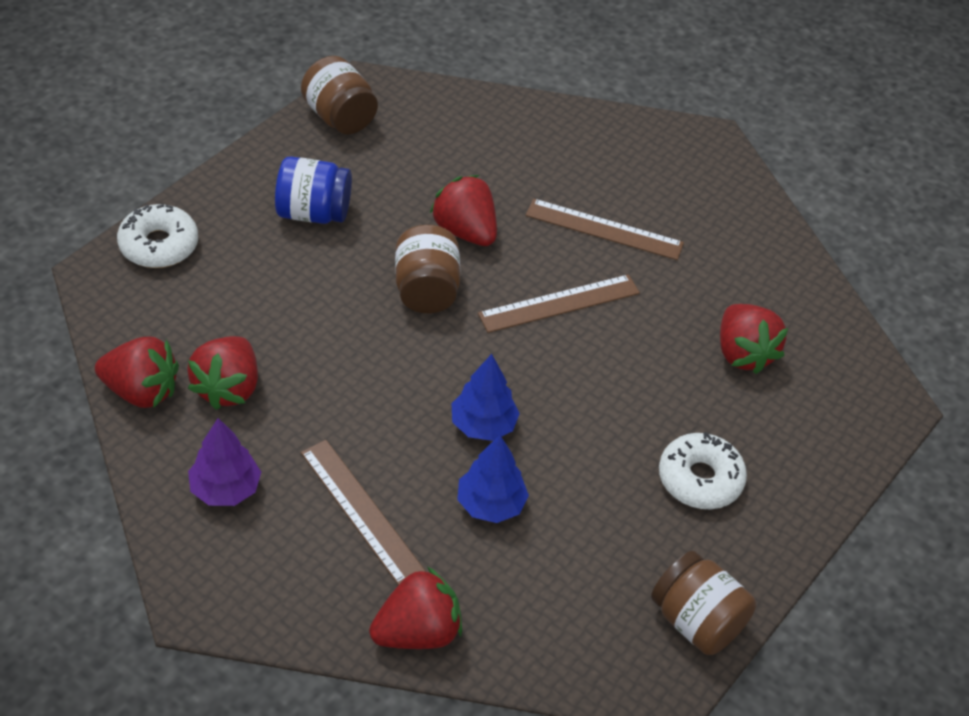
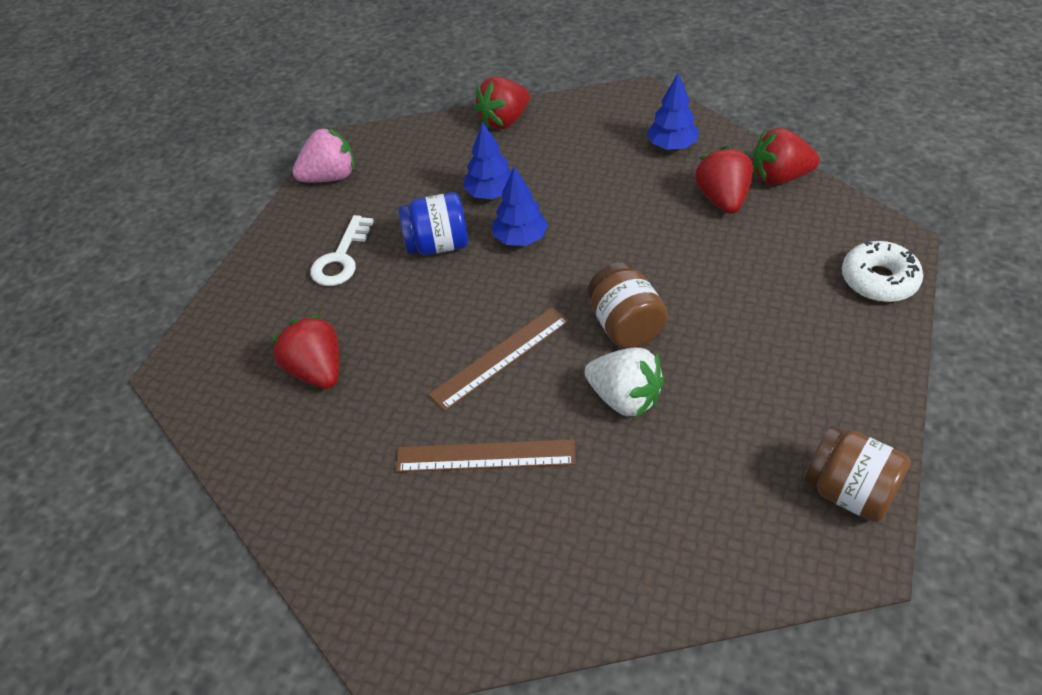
camera: 170 degrees right, 0 degrees up
(225, 489) = (671, 146): purple tree -> blue tree
(313, 213) = (778, 361): blue jar -> blue jar (437, 245)
(361, 511) = (575, 163): brown ruler -> none
(465, 231) = (624, 398): red strawberry -> white strawberry
(696, 621) = (330, 177): brown jar -> pink strawberry
(700, 479) = (341, 258): white donut -> white key

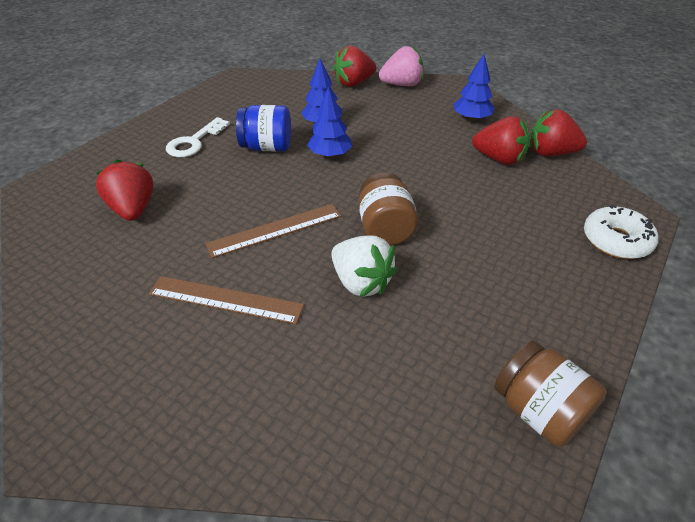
camera: 10 degrees right, 5 degrees down
(330, 177) = (215, 94): pink strawberry -> pink strawberry (401, 85)
(722, 199) = (499, 159): red strawberry -> red strawberry turned 105 degrees clockwise

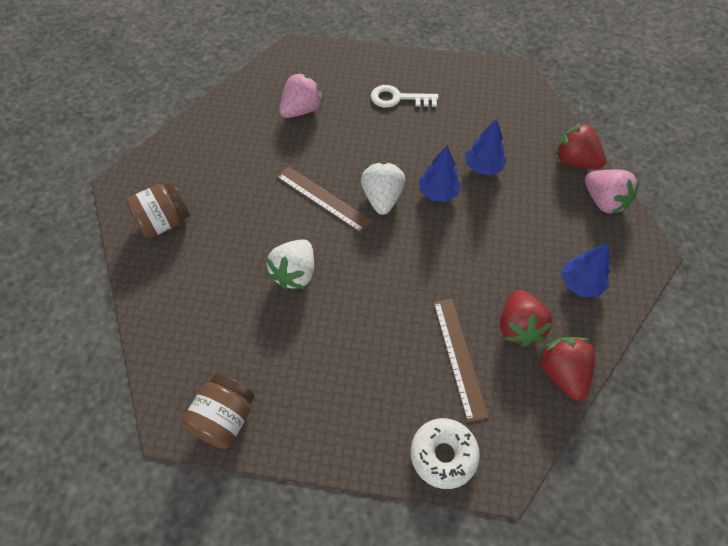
camera: 65 degrees right, 15 degrees up
(133, 209) = (302, 110): red strawberry -> pink strawberry
(226, 299) = (244, 204): brown ruler -> brown ruler (459, 357)
(267, 147) = (421, 146): blue jar -> none
(309, 189) = (382, 198): none -> white strawberry
(385, 229) = (362, 267): brown jar -> brown jar (164, 222)

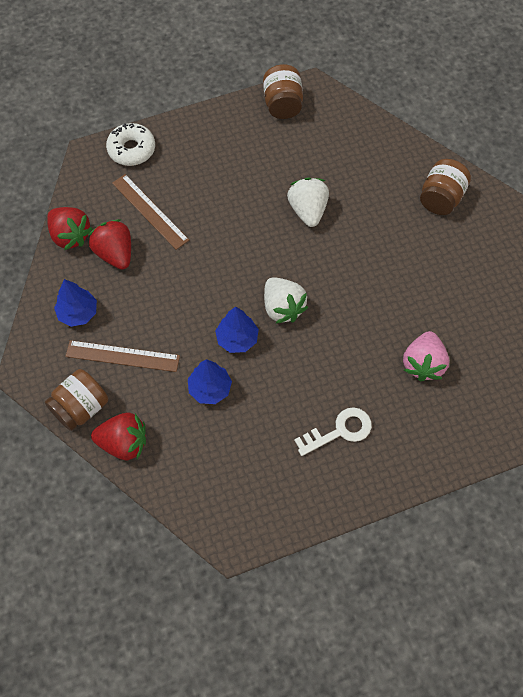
camera: 150 degrees right, 5 degrees up
(323, 198) = (332, 282): brown ruler -> brown ruler (122, 356)
(603, 201) = (81, 408): pink strawberry -> brown jar

